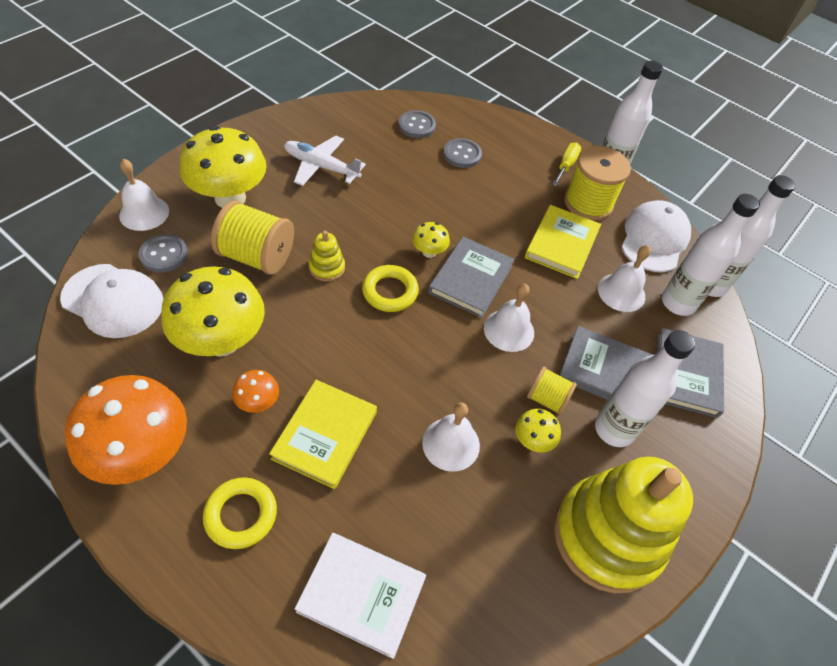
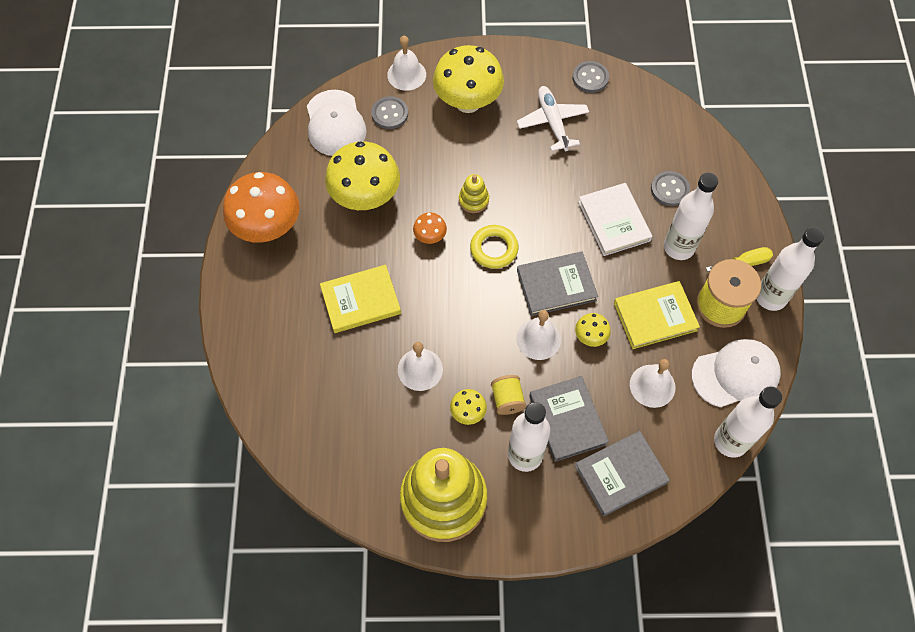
camera: 55 degrees right, 10 degrees up
(241, 515) = (279, 302): yellow ring -> none
(257, 256) = (440, 158): yellow spool -> none
(258, 402) = (347, 251): orange mushroom -> orange mushroom (430, 237)
(361, 594) = (291, 395): white book -> white book (614, 221)
(417, 126) = (664, 139): grey button -> grey button (590, 78)
(429, 252) = (551, 243): yellow mushroom -> yellow mushroom (590, 337)
(678, 303) = (685, 430): white bottle -> white bottle (678, 247)

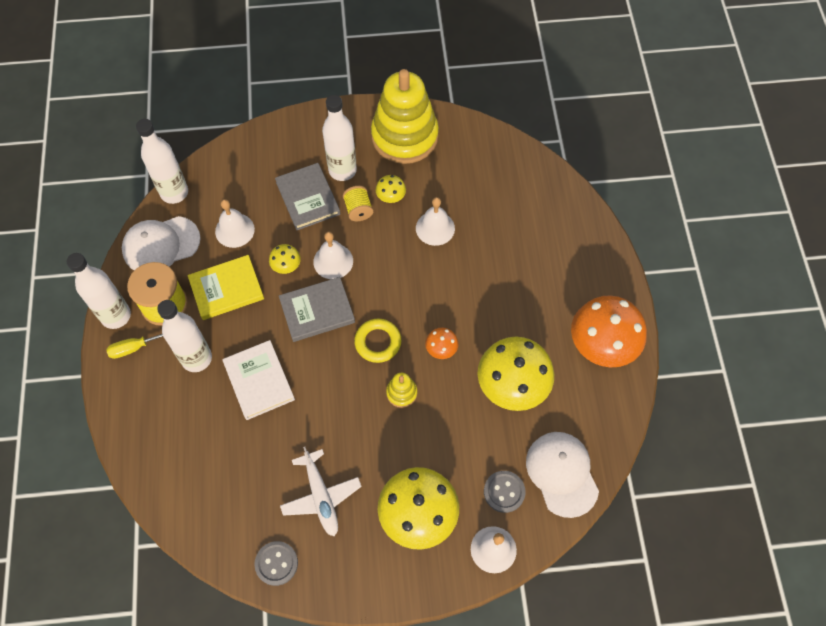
camera: 175 degrees right, 0 degrees up
(360, 301) = (497, 282): yellow book -> none
(620, 474) = (266, 162): grey book -> none
(670, 189) = (198, 422): grey button -> none

